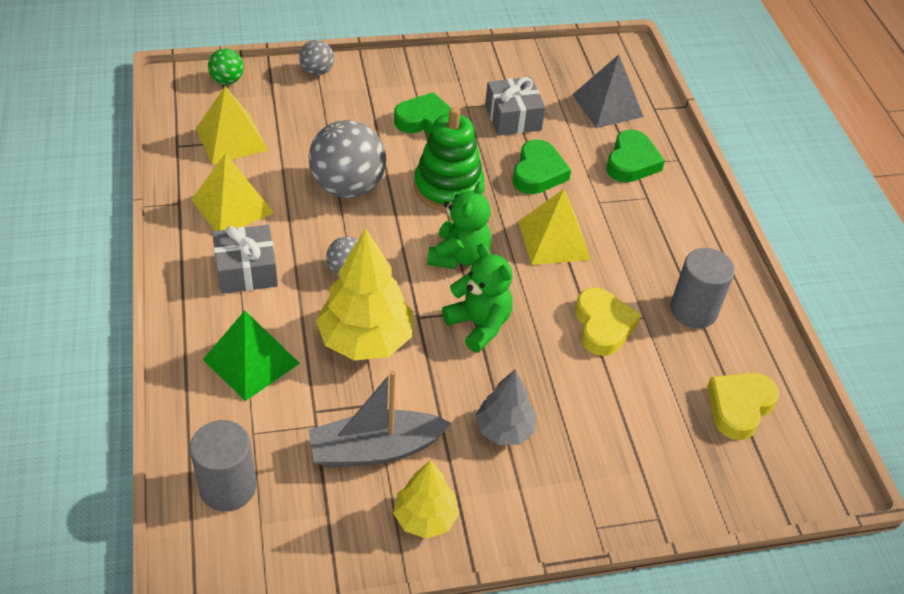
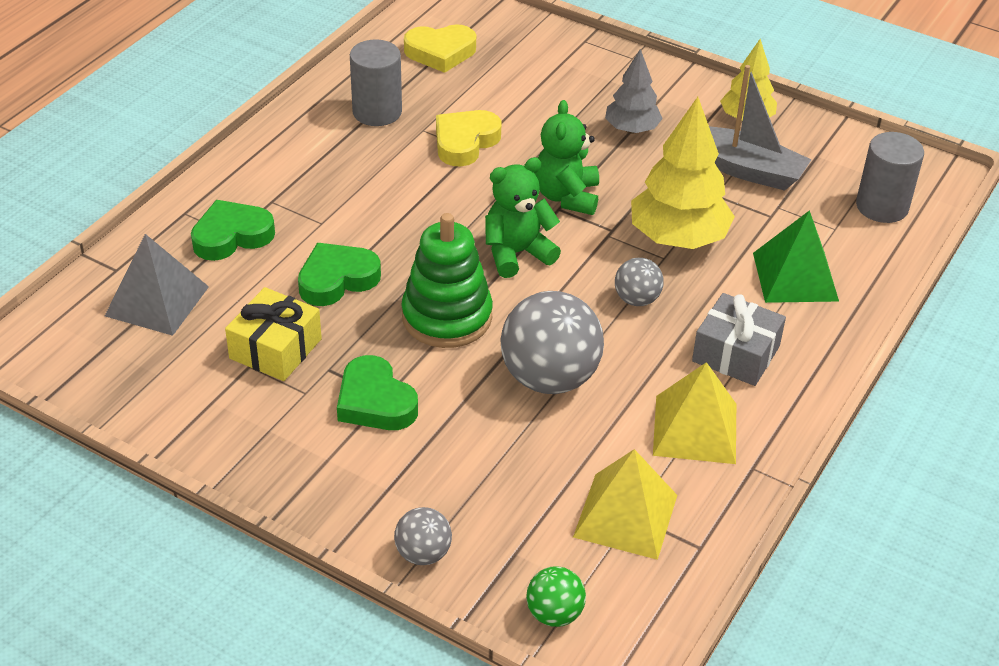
camera: 135 degrees left, 5 degrees down
(513, 117) = (275, 349): grey gift -> yellow gift
(554, 240) = (411, 218): yellow pyramid -> none

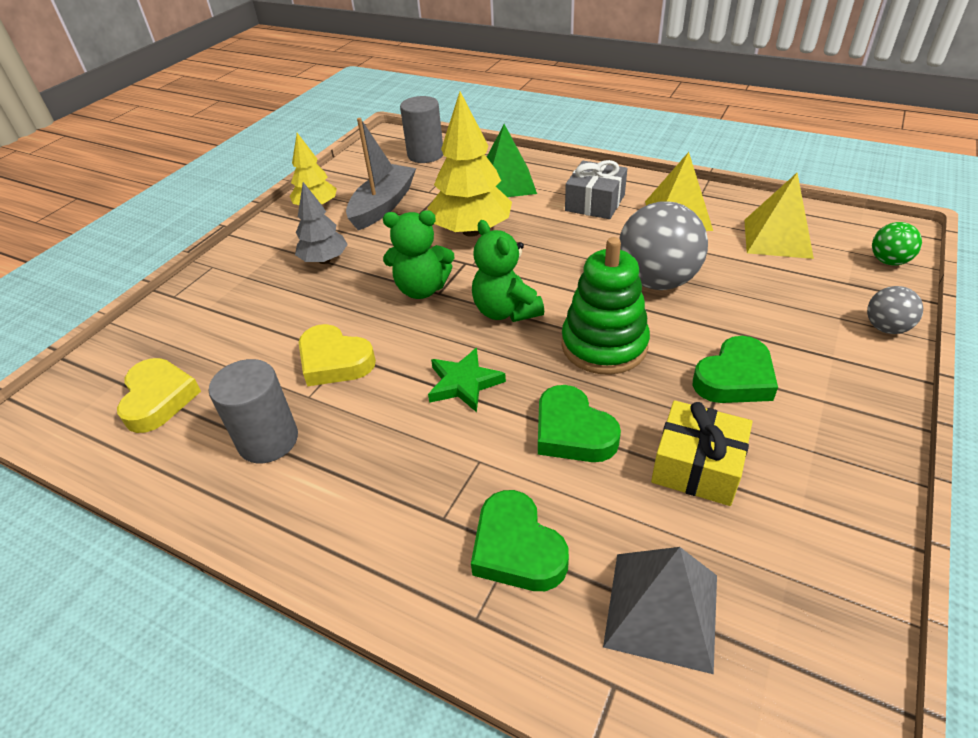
camera: 90 degrees left, 0 degrees up
(415, 219) = (464, 383): none -> green star
(636, 299) = (549, 246): grey ball -> none

